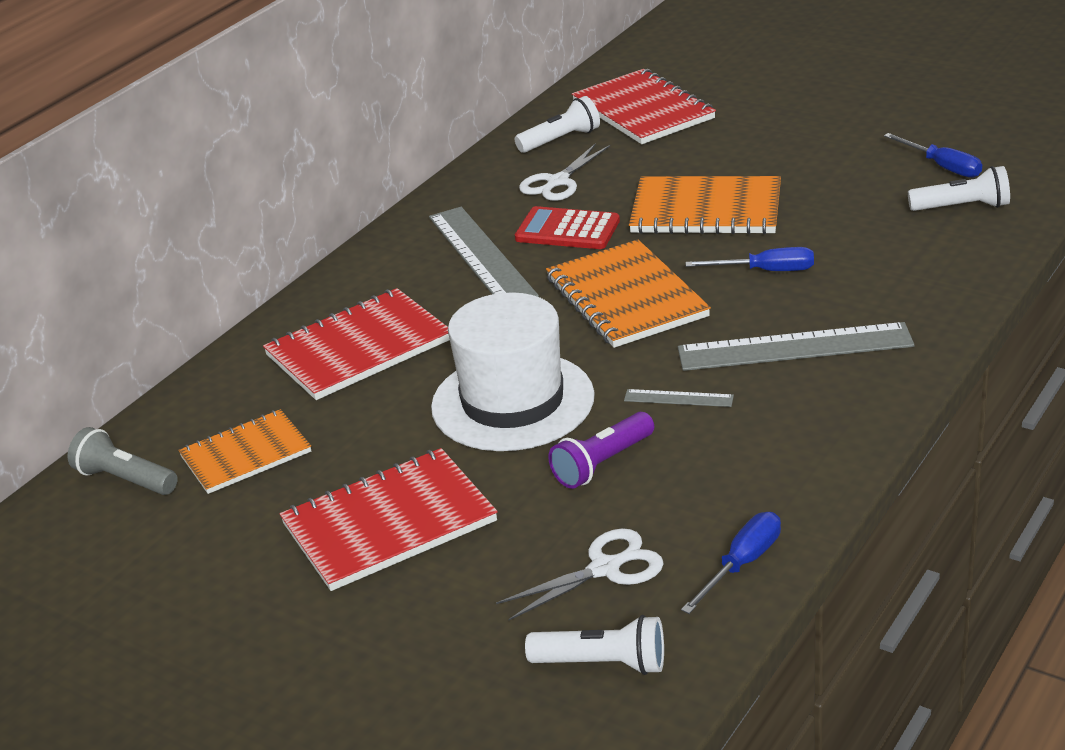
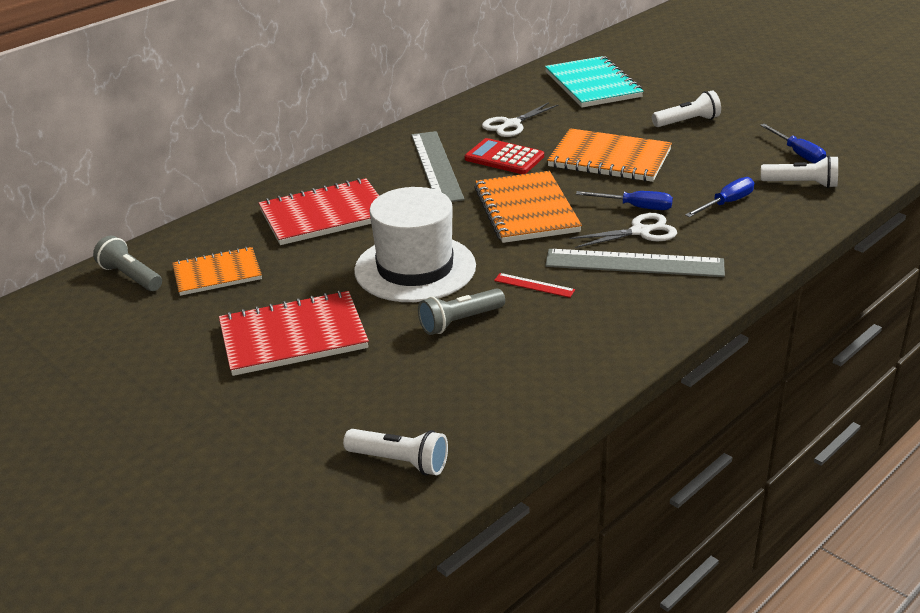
camera: 10 degrees right, 0 degrees up
(561, 140) = (526, 96): white flashlight -> white flashlight (687, 122)
(602, 464) = (460, 321): purple flashlight -> grey flashlight
(605, 569) = (430, 395): white scissors -> white scissors (640, 232)
(643, 110) = (592, 85): red notebook -> turquoise notebook
(678, 398) = (534, 285): grey ruler -> red ruler
(742, 564) = (531, 410): blue screwdriver -> blue screwdriver (726, 203)

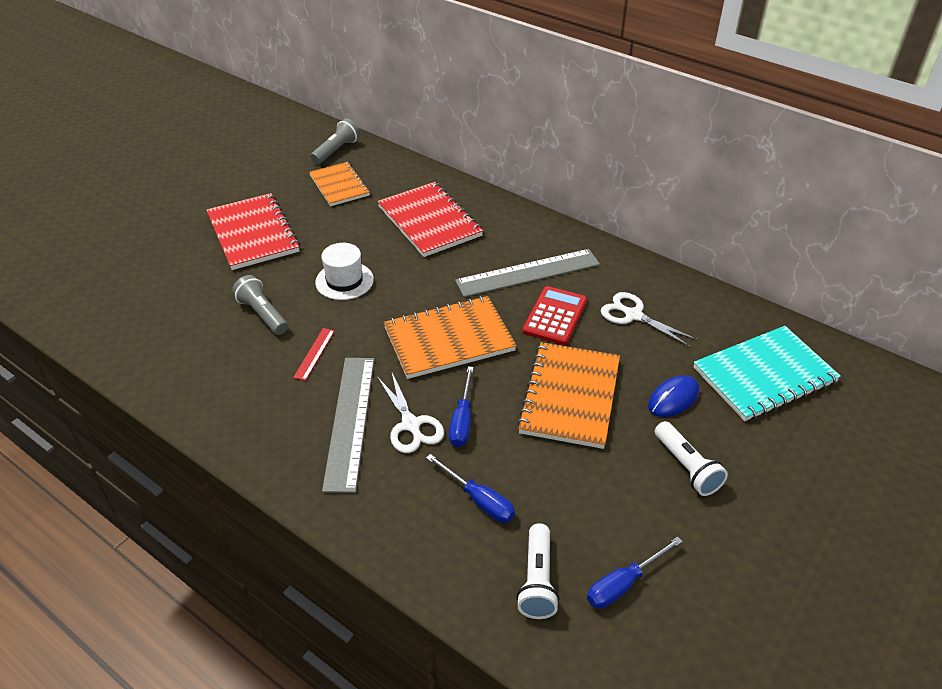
camera: 80 degrees right, 10 degrees up
(400, 462) = (97, 303): white flashlight -> none
(415, 268) = (344, 281): white hat -> white hat, size x0.56
(615, 119) = (673, 398): none -> blue mouse

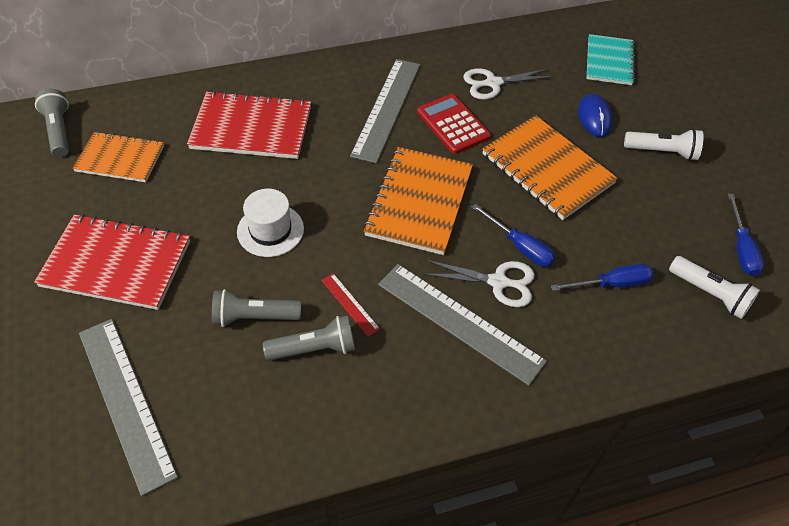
camera: 55 degrees left, 10 degrees up
(153, 297) = (125, 401): none -> grey ruler
(260, 356) = (314, 348): none -> grey flashlight
(764, 375) = (609, 61): turquoise notebook -> turquoise notebook, size x0.66

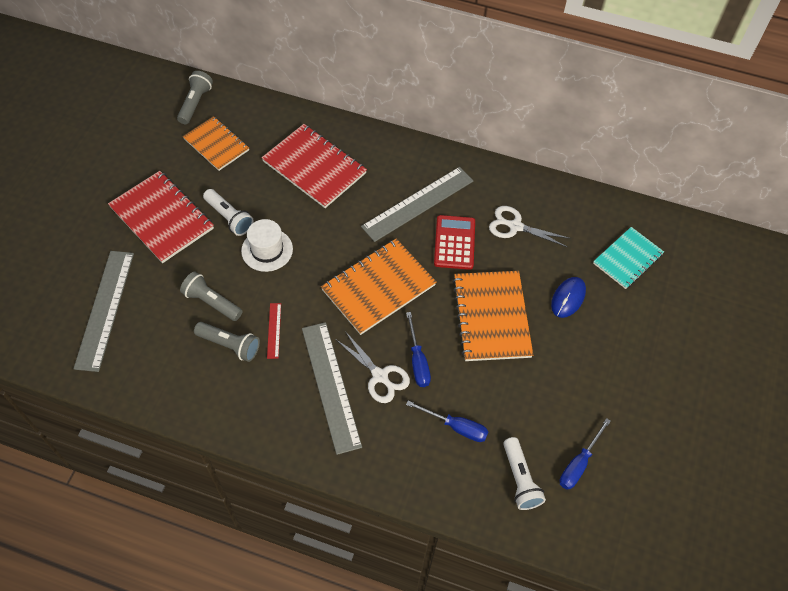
camera: 35 degrees right, 5 degrees up
(662, 152) = (594, 356): white flashlight -> white flashlight (229, 218)

